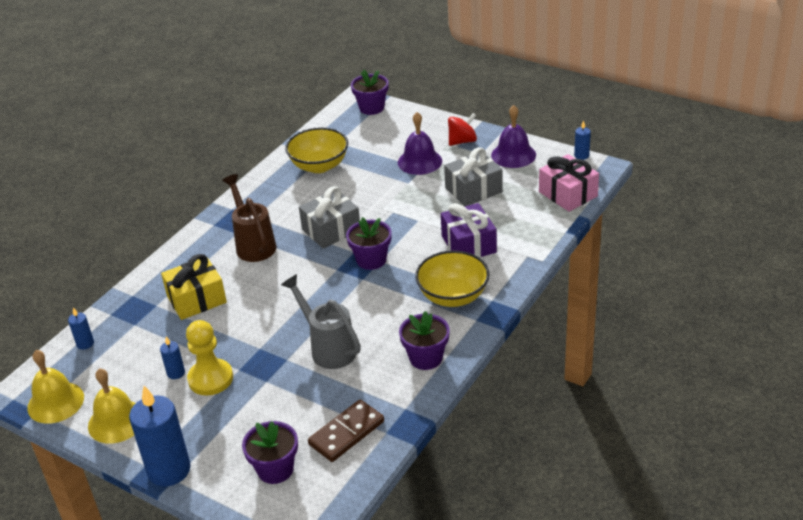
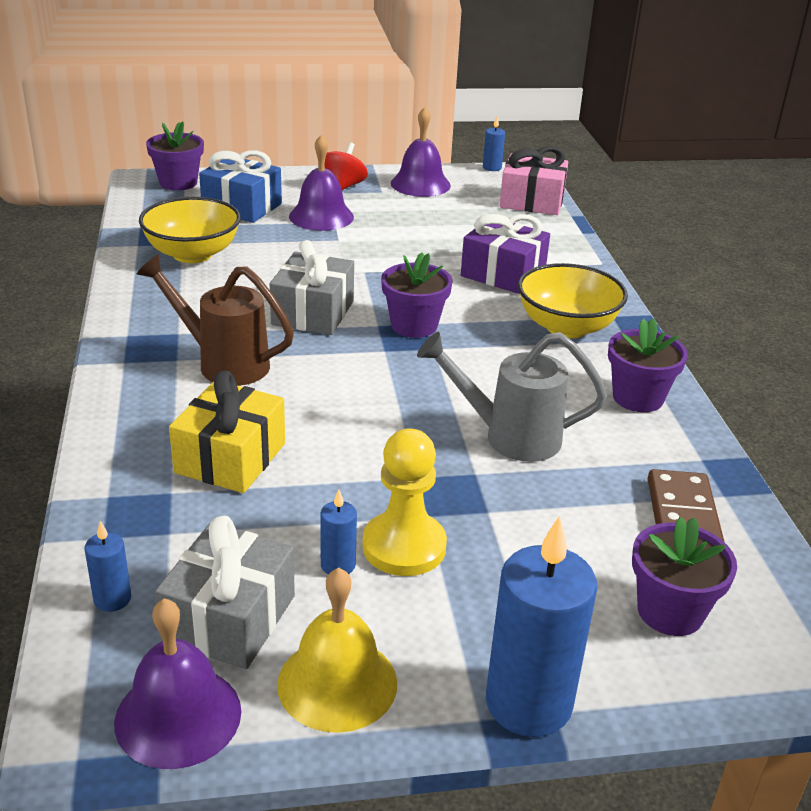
camera: 45 degrees left, 5 degrees down
(55, 402) = (178, 716): yellow bell -> purple bell
(384, 139) = (242, 207): none -> blue gift
(473, 190) = (427, 225): grey gift -> grey gift (229, 618)

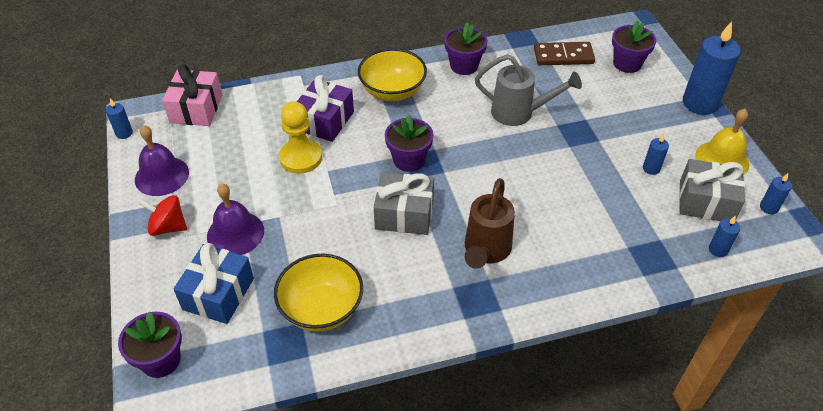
camera: 95 degrees left, 15 degrees up
(178, 716) = (768, 207): purple bell -> blue candle
(230, 458) = (586, 226): yellow gift -> none
(404, 546) = (626, 146): yellow pawn -> yellow pawn (301, 158)
(509, 437) = (520, 113): grey watering can -> grey watering can turned 75 degrees counterclockwise

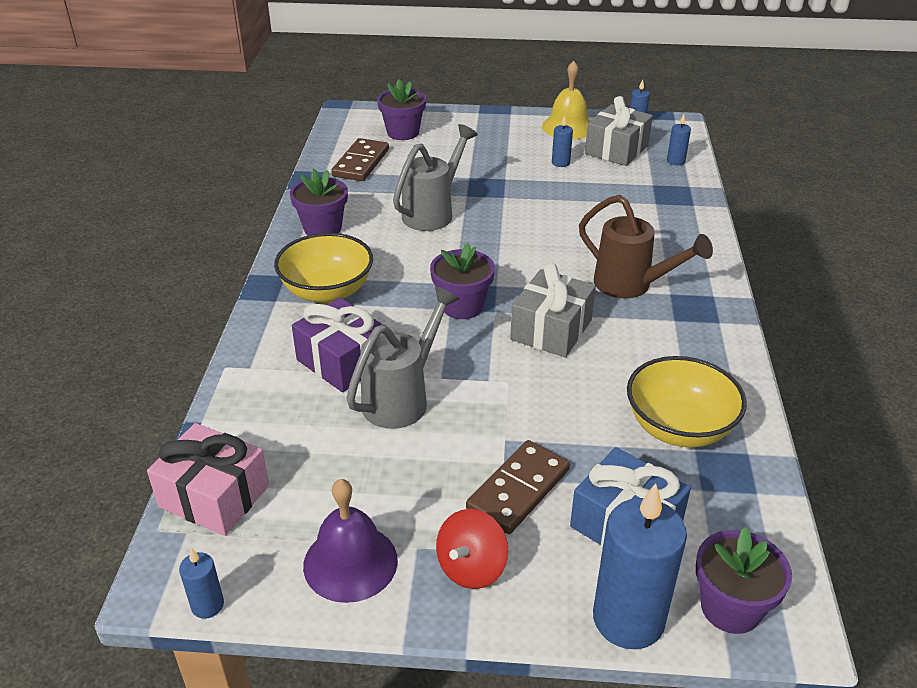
camera: 70 degrees left, 10 degrees down
(235, 233) = (518, 489): purple bell -> brown domino
(301, 158) = (402, 398): yellow pawn -> grey watering can
(700, 103) = (488, 115): blue candle -> blue candle (628, 619)

